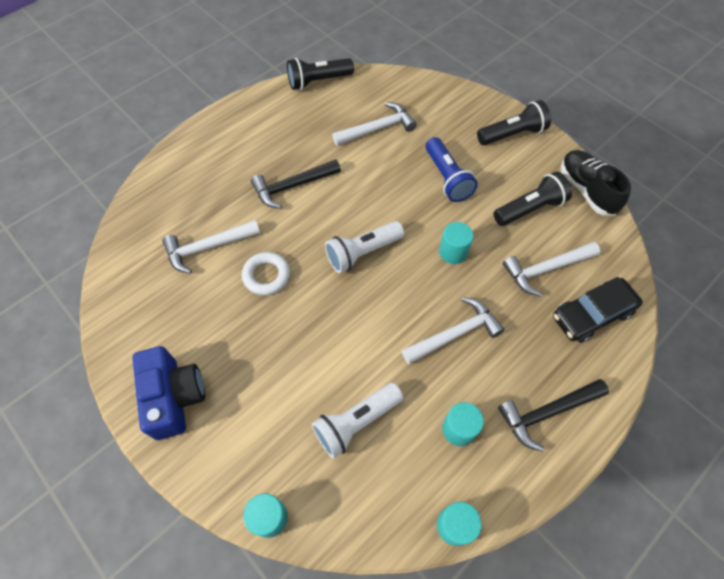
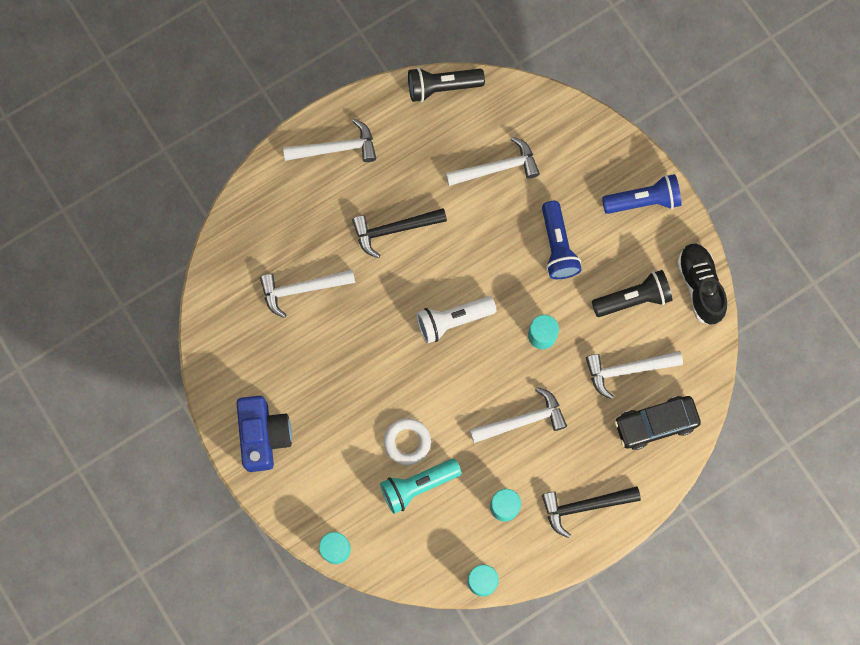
camera: 10 degrees right, 15 degrees up
(231, 133) = (336, 148): none -> white hammer
(266, 276) = (356, 330): white ring -> white ring (407, 442)
(356, 422) = (418, 486): white flashlight -> turquoise flashlight
(512, 134) = (643, 201): black flashlight -> blue flashlight

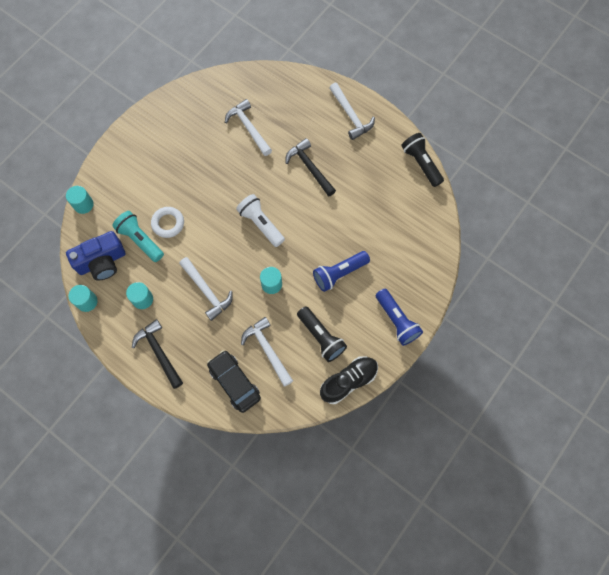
camera: 70 degrees right, 5 degrees down
(263, 436) = (145, 138): blue camera -> blue camera (102, 262)
(497, 168) = (379, 216): white hammer -> none

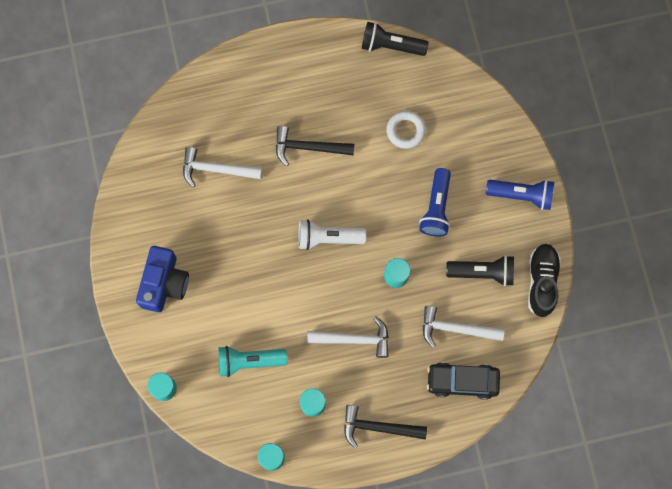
camera: 50 degrees left, 5 degrees up
(102, 262) = (241, 414): blue camera -> blue camera (164, 283)
(168, 223) = (254, 323): white ring -> white ring (405, 131)
(351, 116) = (287, 65): white hammer -> none

